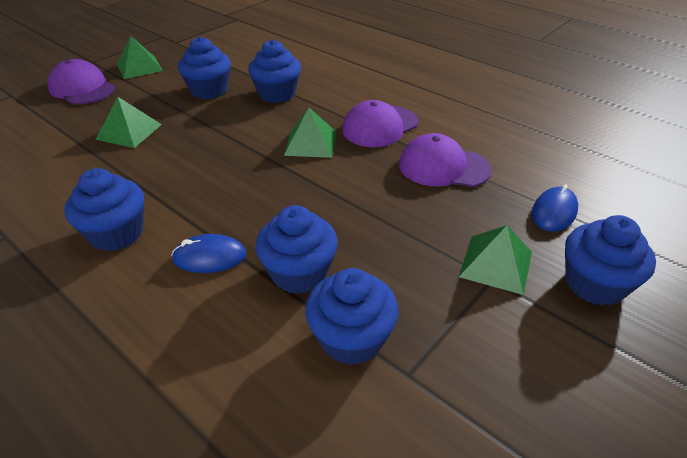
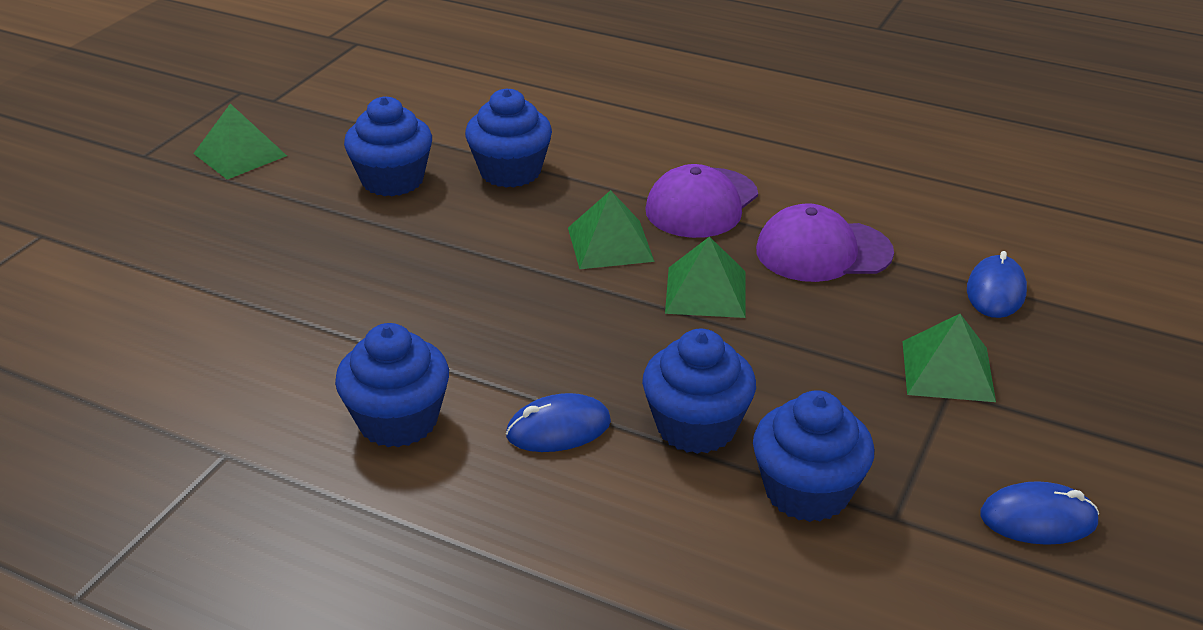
camera: 15 degrees left, 5 degrees down
(82, 88) = (164, 206): purple cap -> none
(129, 131) = (304, 268): green pyramid -> green pyramid (706, 292)
(522, 401) = (1038, 519): none -> blue mouse
(594, 284) = (1076, 373): blue cupcake -> none

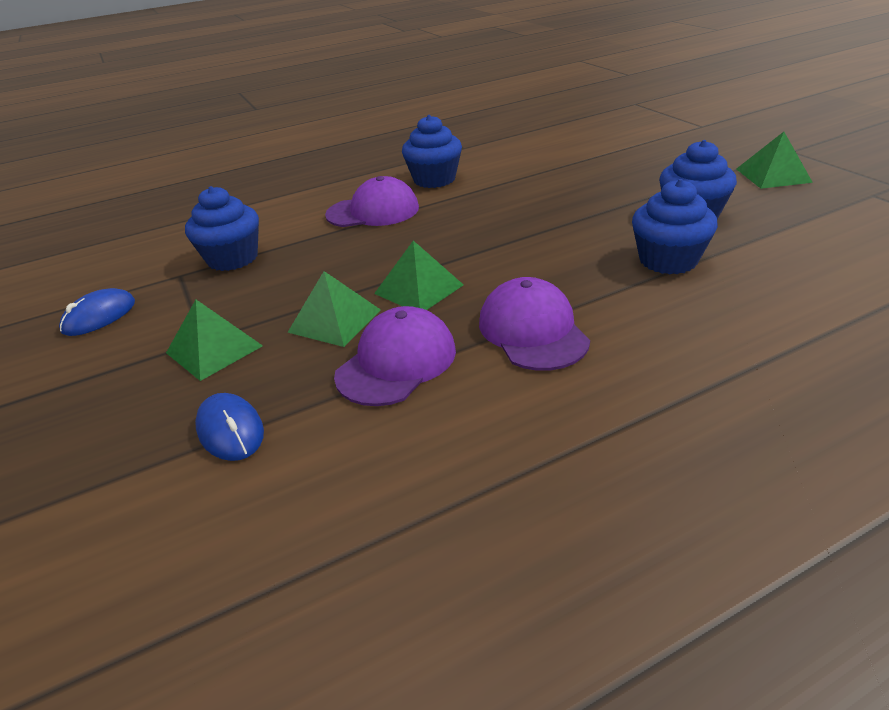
camera: 130 degrees right, 0 degrees up
(558, 428) = (373, 211): blue mouse -> purple cap
(610, 244) = (518, 271): green pyramid -> green pyramid (334, 321)
(696, 427) = (317, 245): blue cupcake -> none

